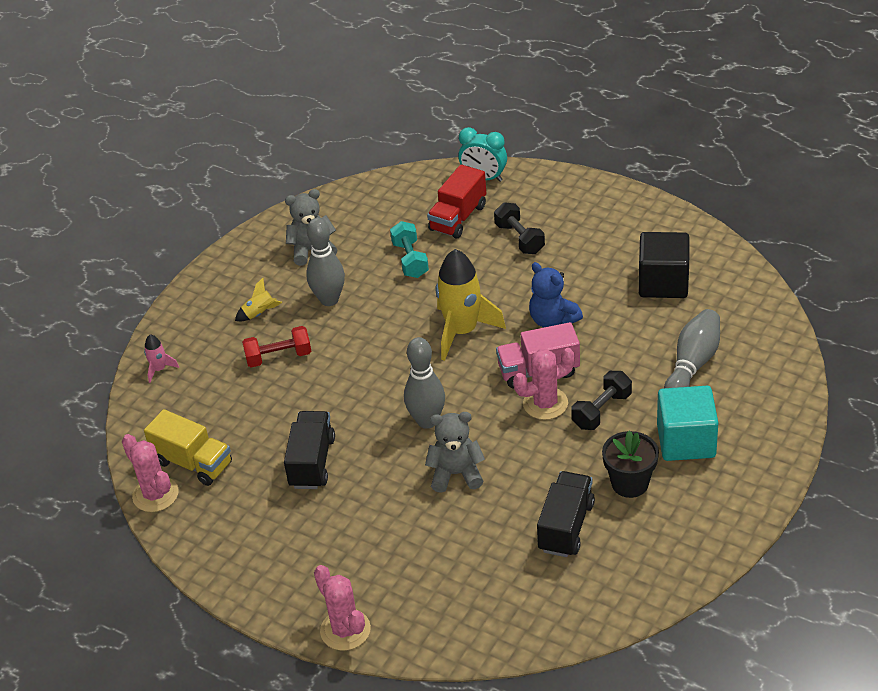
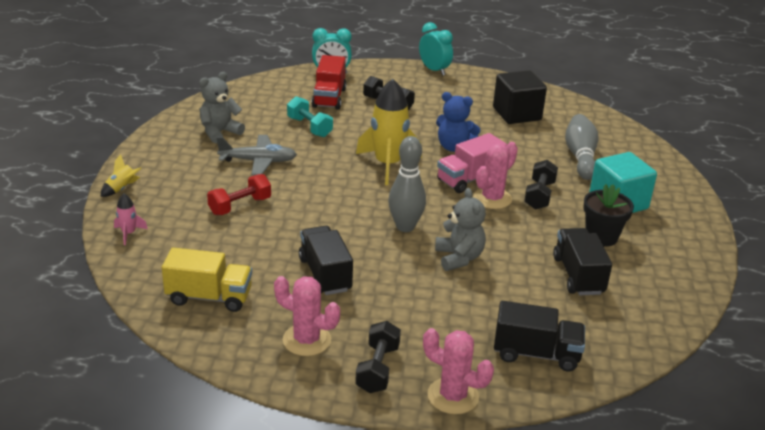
camera: 30 degrees left, 10 degrees down
(155, 494) = (187, 330): pink cactus -> pink cactus (307, 340)
(259, 314) = (201, 180): yellow rocket -> yellow rocket (121, 189)
(296, 582) = (377, 369): none -> black dumbbell
(329, 300) = (258, 161): grey bowling pin -> grey plane
(454, 607) = (536, 354): none -> black truck
(456, 474) = (459, 258): grey teddy bear -> grey teddy bear turned 105 degrees clockwise
(610, 193) = (434, 70): none -> turquoise clock

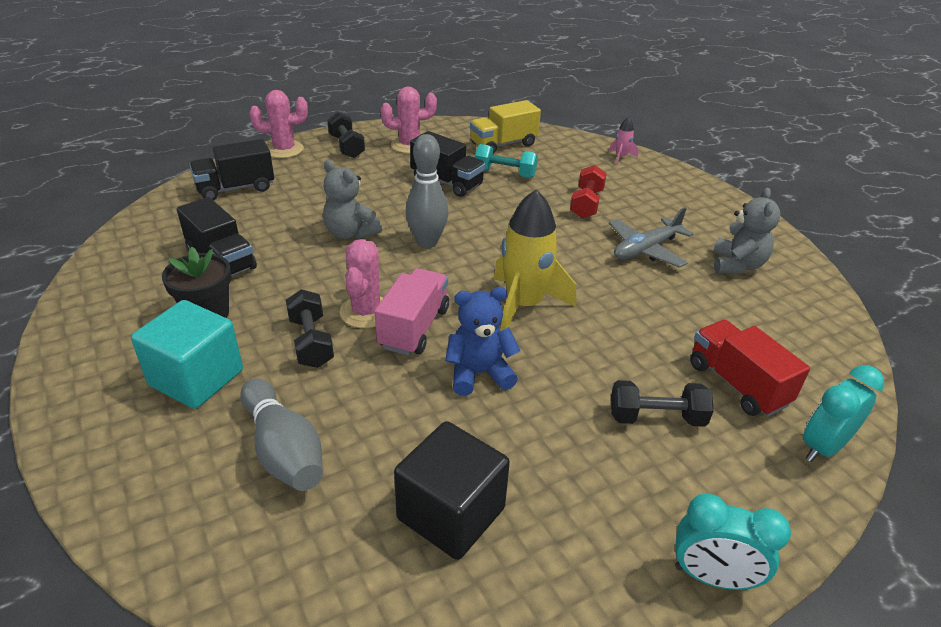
camera: 145 degrees right, 5 degrees up
(121, 189) = (691, 181): yellow rocket -> none
(309, 127) = (675, 317): turquoise dumbbell -> turquoise dumbbell (505, 173)

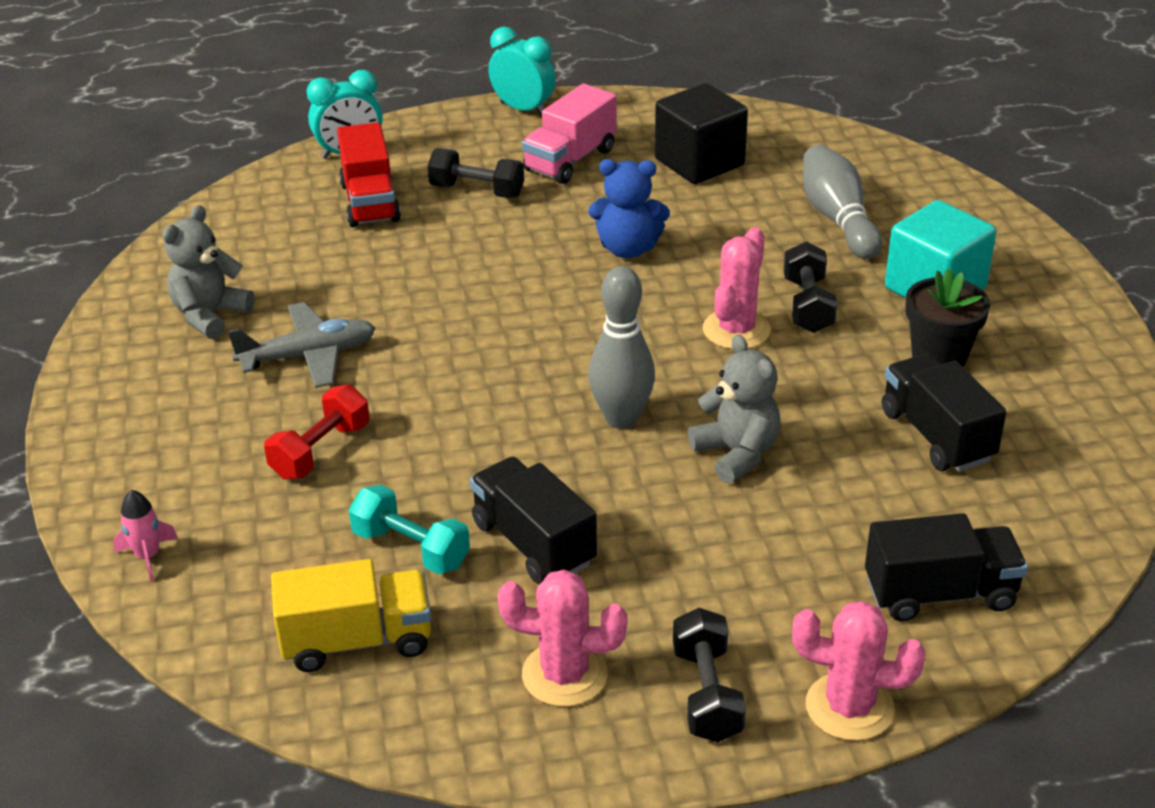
camera: 160 degrees left, 0 degrees up
(414, 328) = (682, 303): pink truck -> pink truck (570, 160)
(524, 305) = (535, 308): yellow rocket -> none

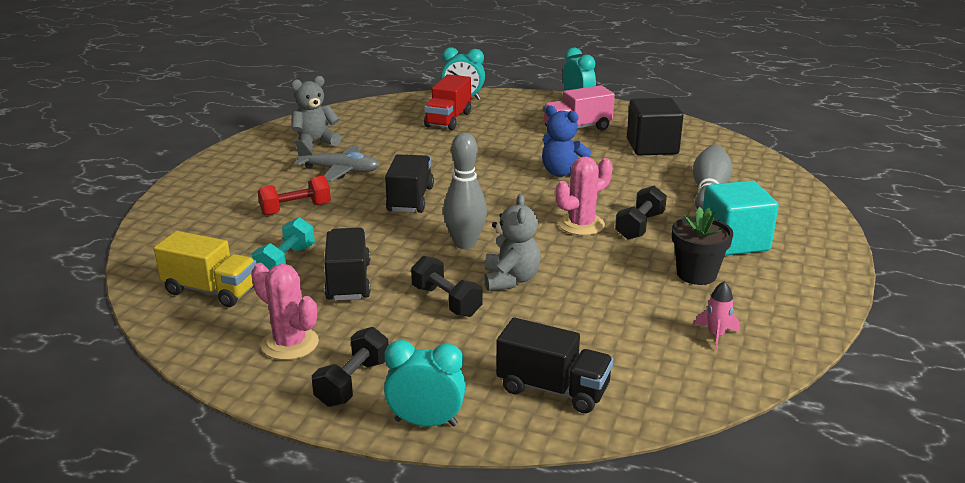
camera: 30 degrees right, 10 degrees down
(148, 556) = (166, 224): pink rocket -> pink rocket (716, 335)
(411, 548) = (285, 262): turquoise dumbbell -> turquoise dumbbell turned 45 degrees clockwise
(477, 191) = (509, 128): black dumbbell -> black dumbbell (446, 301)
(849, 707) = (426, 422): pink cactus -> turquoise clock
(937, 435) = (648, 311): black truck -> black truck (410, 199)

